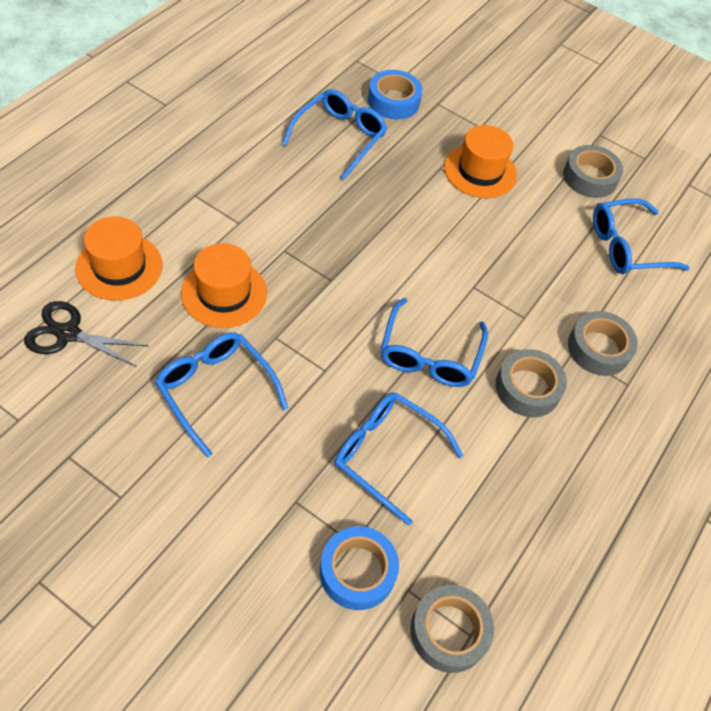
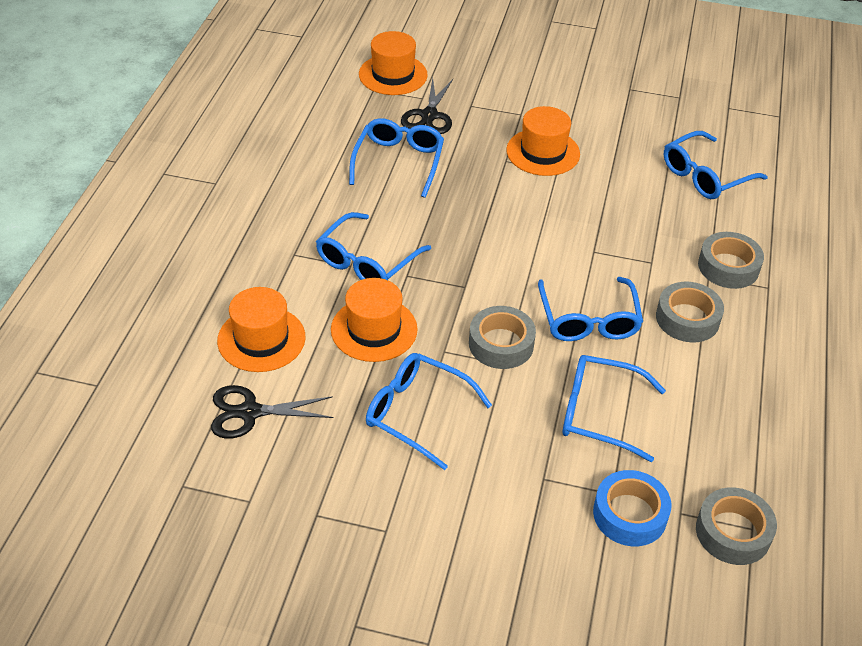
camera: 15 degrees left, 10 degrees down
(256, 224) = (367, 261): none -> blue glasses
(382, 51) = (393, 75): none -> orange hat
(393, 101) = (429, 115): blue tape -> black scissors
(589, 177) = (641, 128): grey tape -> grey tape (501, 344)

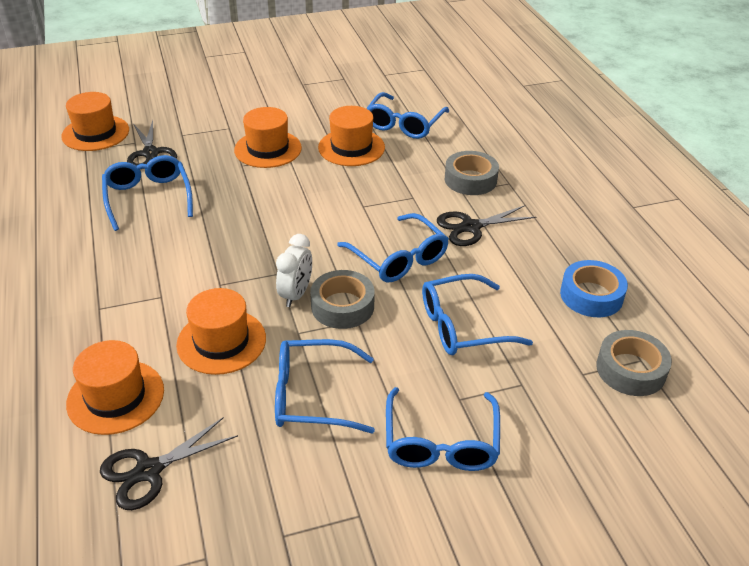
camera: 30 degrees left, 5 degrees down
(367, 261) = (175, 287): blue glasses -> blue glasses (441, 441)
(467, 314) = (296, 294): none -> white clock
(628, 182) = (351, 147): none -> orange hat
(630, 514) = (548, 394): blue tape -> blue tape (591, 295)
(687, 318) = (471, 227): grey tape -> black scissors

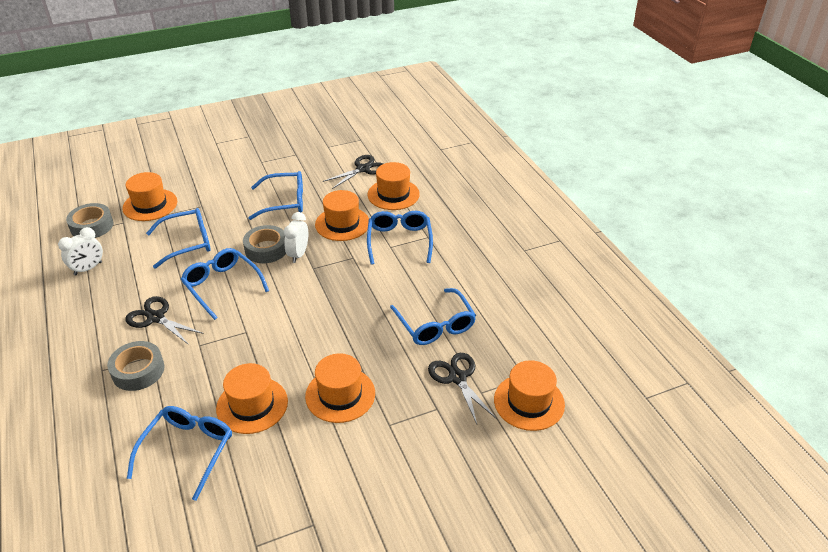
camera: 175 degrees right, 0 degrees up
(441, 441) = (217, 188): blue glasses -> blue glasses (399, 241)
(471, 227) = (156, 318): black scissors -> black scissors turned 120 degrees counterclockwise
(553, 409) = (150, 205): none -> orange hat
(591, 295) = (88, 269): blue tape -> white clock

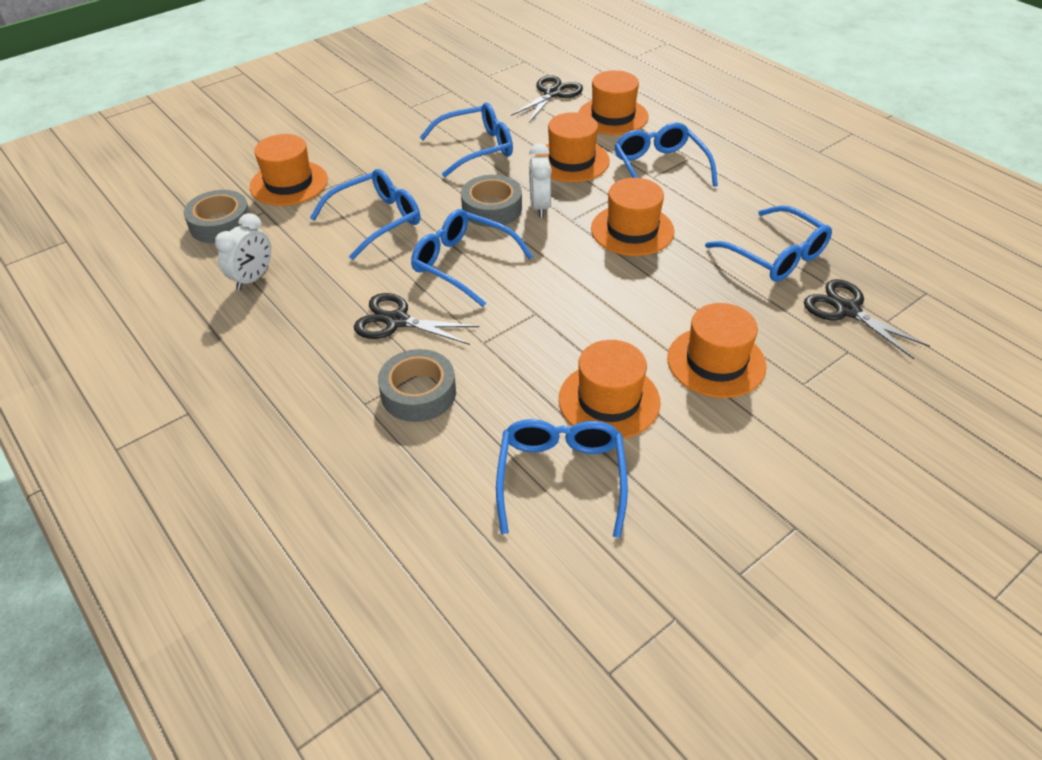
camera: 15 degrees left, 5 degrees up
(529, 402) = (952, 319): orange hat -> orange hat (632, 230)

